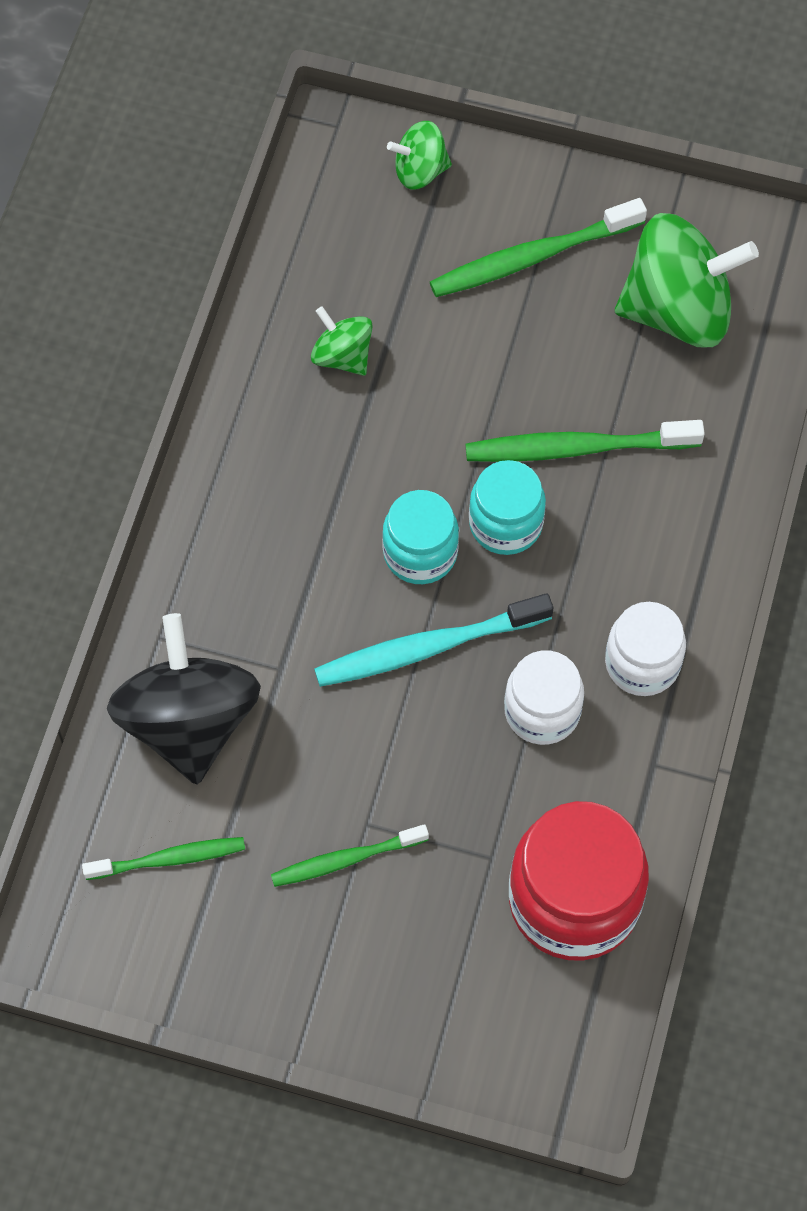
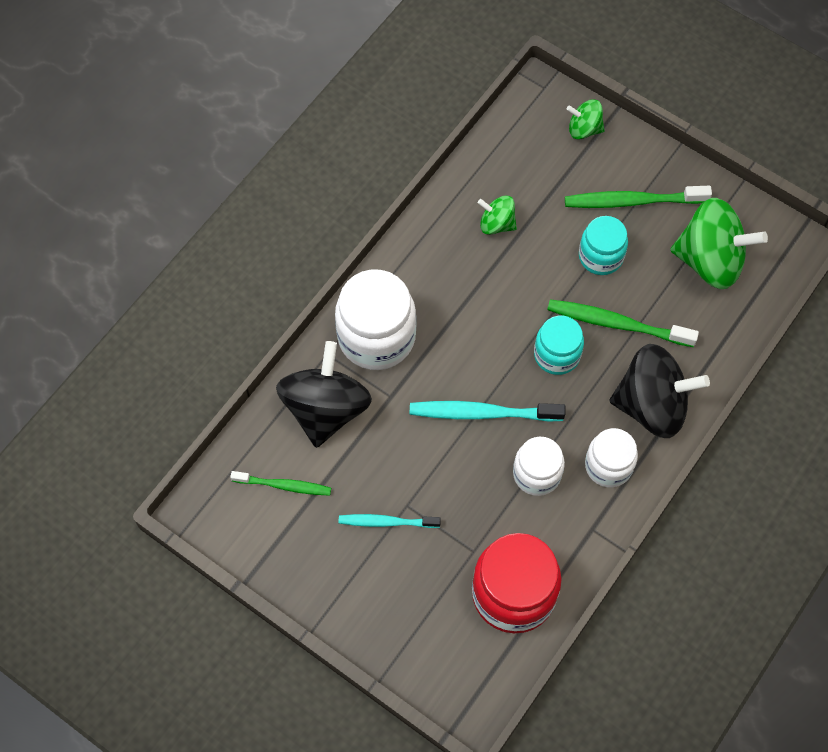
camera: 20 degrees right, 0 degrees up
(225, 586) = (376, 337): none -> white jar
(342, 356) = (496, 224): green spinning top -> green spinning top turned 45 degrees counterclockwise
(346, 859) = (386, 522): green toothbrush -> turquoise toothbrush
(420, 553) = (499, 355): turquoise jar -> turquoise jar (600, 256)
(672, 552) = (651, 405): none -> black spinning top

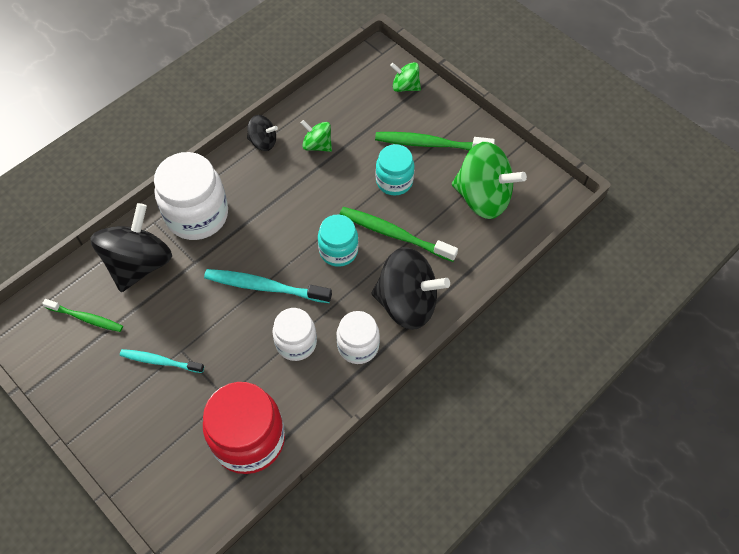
camera: 10 degrees right, 5 degrees down
(429, 230) = (263, 142): none -> black spinning top

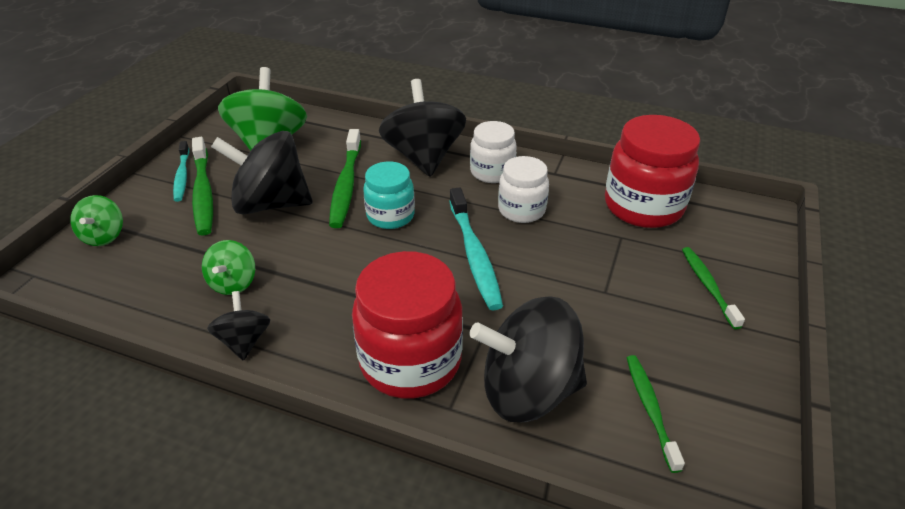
camera: 115 degrees left, 20 degrees down
(143, 422) = (708, 286): none -> green toothbrush
(160, 361) = (633, 303): turquoise toothbrush -> turquoise toothbrush (182, 176)
(197, 215) = (410, 361): white jar -> red jar
(394, 181) = (271, 204): turquoise jar -> black spinning top

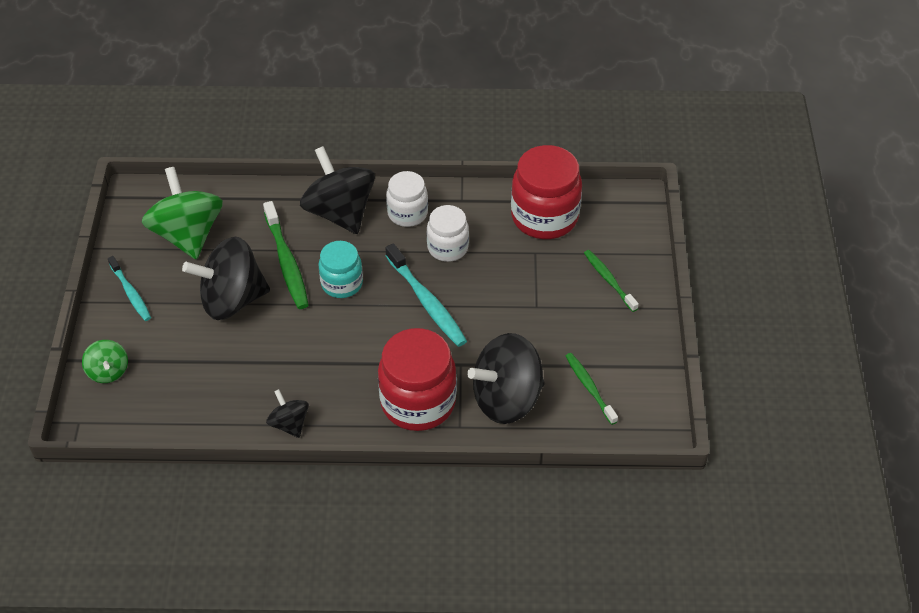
camera: 20 degrees left, 10 degrees up
(203, 193) = (163, 305): green toothbrush -> none
(233, 283) = (249, 381): green spinning top -> none

